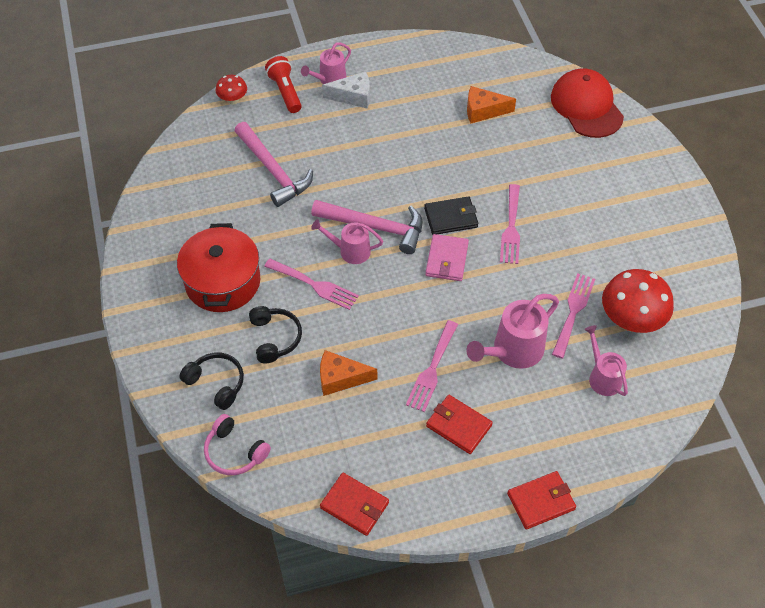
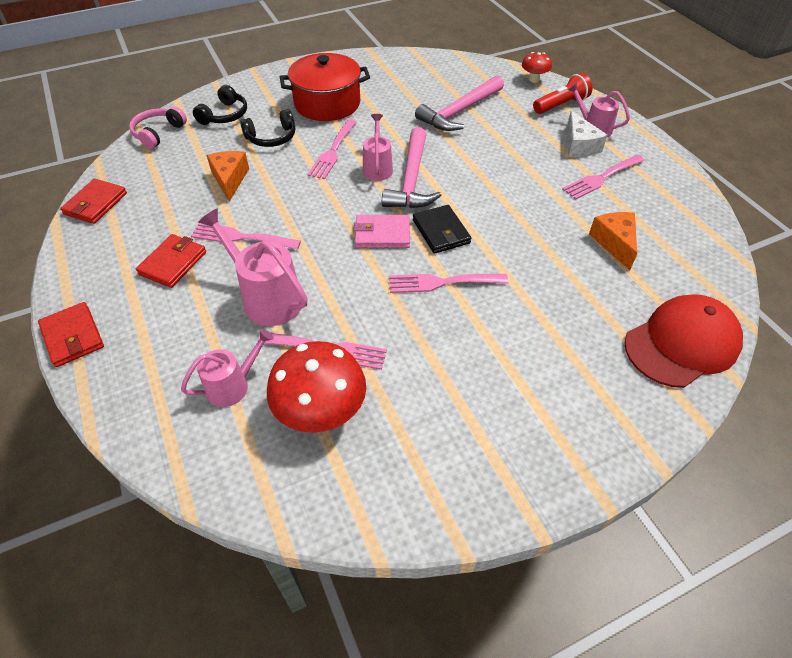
camera: 80 degrees right, 5 degrees down
(402, 95) = (601, 178): none -> pink fork

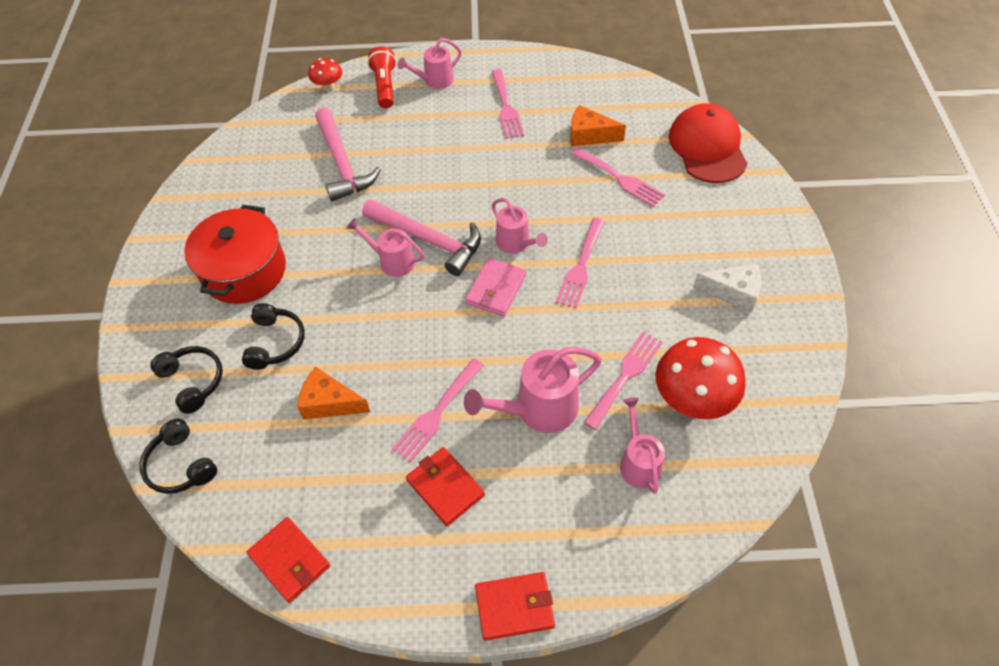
camera: 65 degrees left, 5 degrees up
(158, 133) = (181, 465): pink headphones -> black headphones
(333, 152) = (340, 291): pink fork -> pink fork (620, 178)
(441, 232) = (516, 243): black wallet -> pink watering can
(579, 145) = (453, 101): white cheese -> white cheese (733, 292)

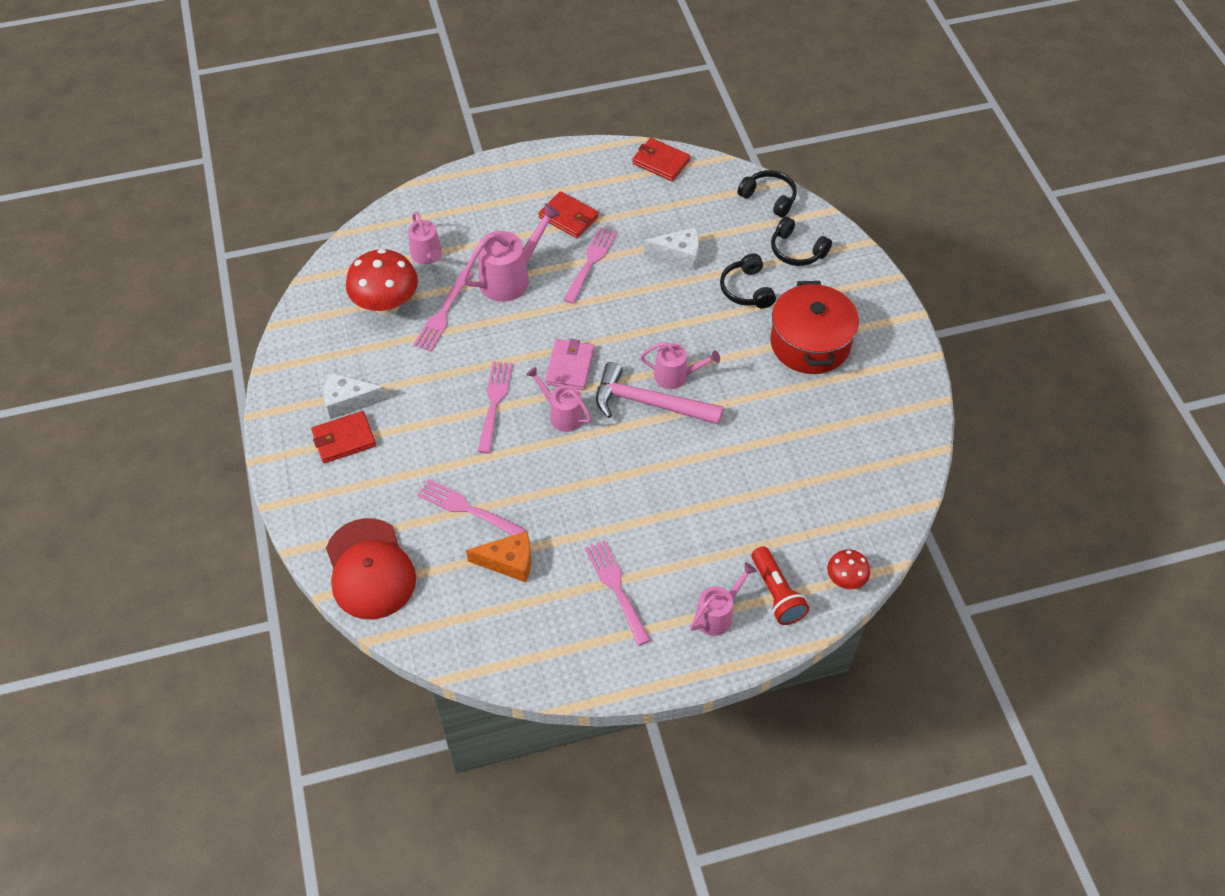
camera: 165 degrees right, 0 degrees up
(329, 403) = (679, 254): orange cheese -> white cheese
(342, 163) = (775, 474): pink hammer -> none
(514, 607) = (503, 164): red wallet -> red wallet (344, 439)

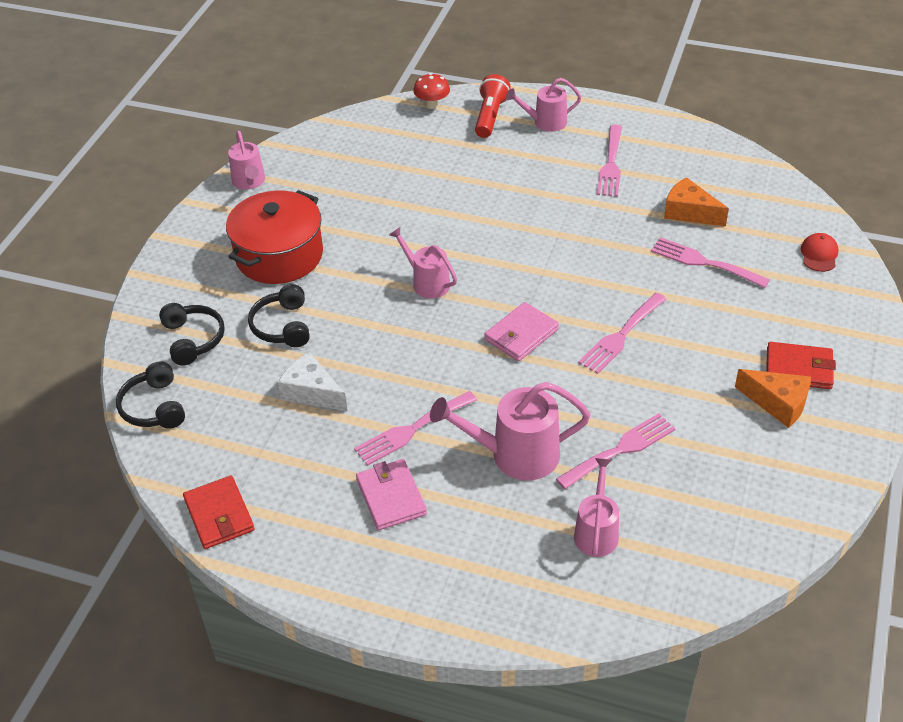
camera: 145 degrees left, 10 degrees down
(348, 401) = (778, 403): white cheese -> orange cheese
(370, 569) = (819, 254): red cap -> red cap, size x0.44
(386, 305) = (682, 491): red mushroom -> none
(466, 508) = (704, 262): pink fork -> pink fork turned 150 degrees clockwise
(562, 414) = (561, 297): pink watering can -> pink watering can (249, 182)
(569, 217) = (391, 497): red wallet -> pink wallet
(649, 403) = (472, 272): pink hammer -> none
(746, 289) = (282, 326): black headphones -> black headphones turned 150 degrees clockwise

